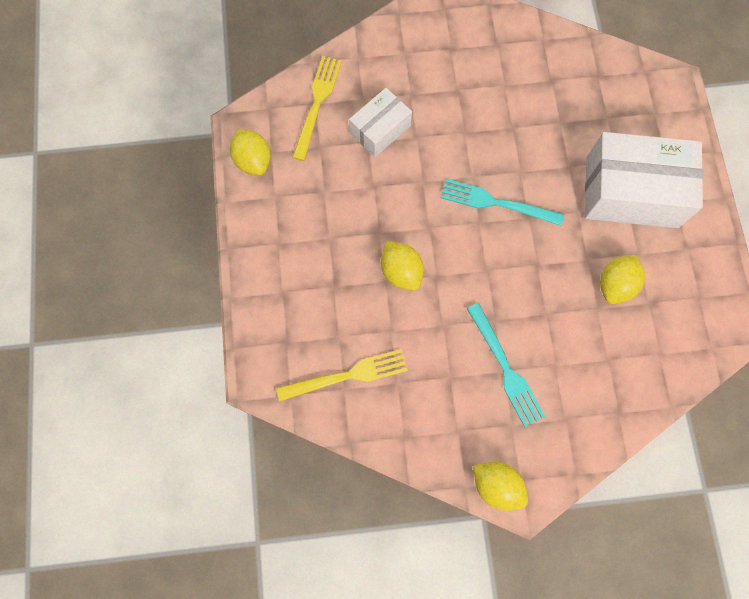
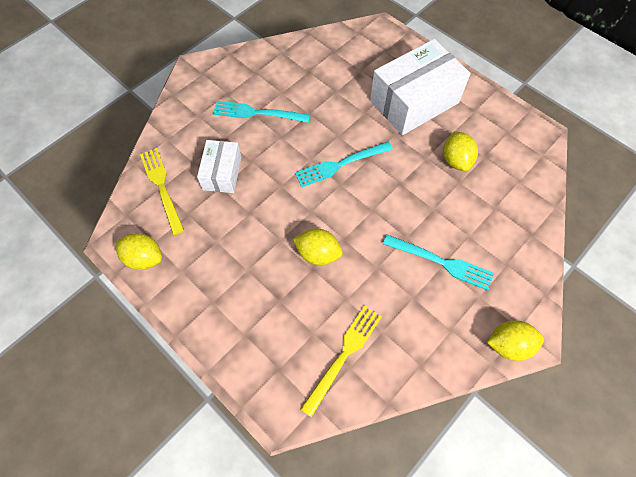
camera: 40 degrees left, 10 degrees down
(462, 90) = (257, 113): none -> turquoise fork

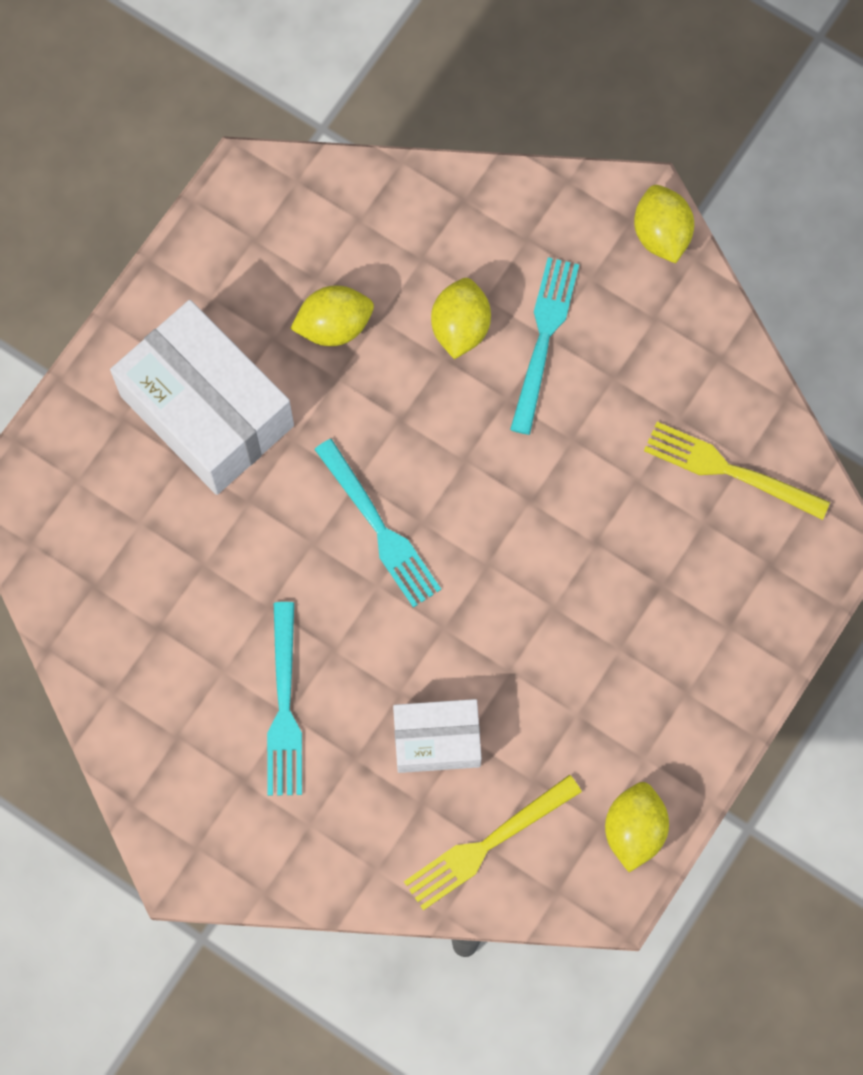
camera: 100 degrees left, 10 degrees up
(318, 254) = (567, 538): yellow lemon -> yellow lemon (460, 327)

